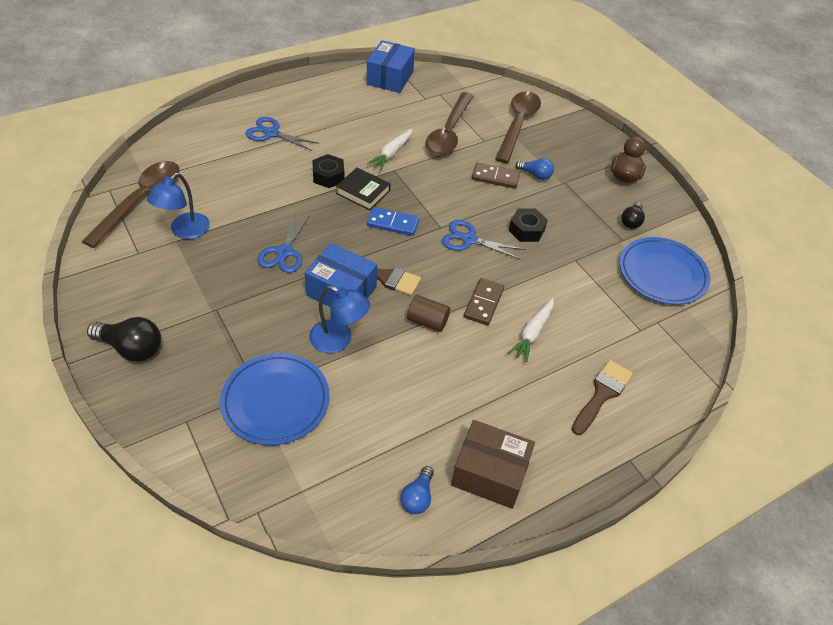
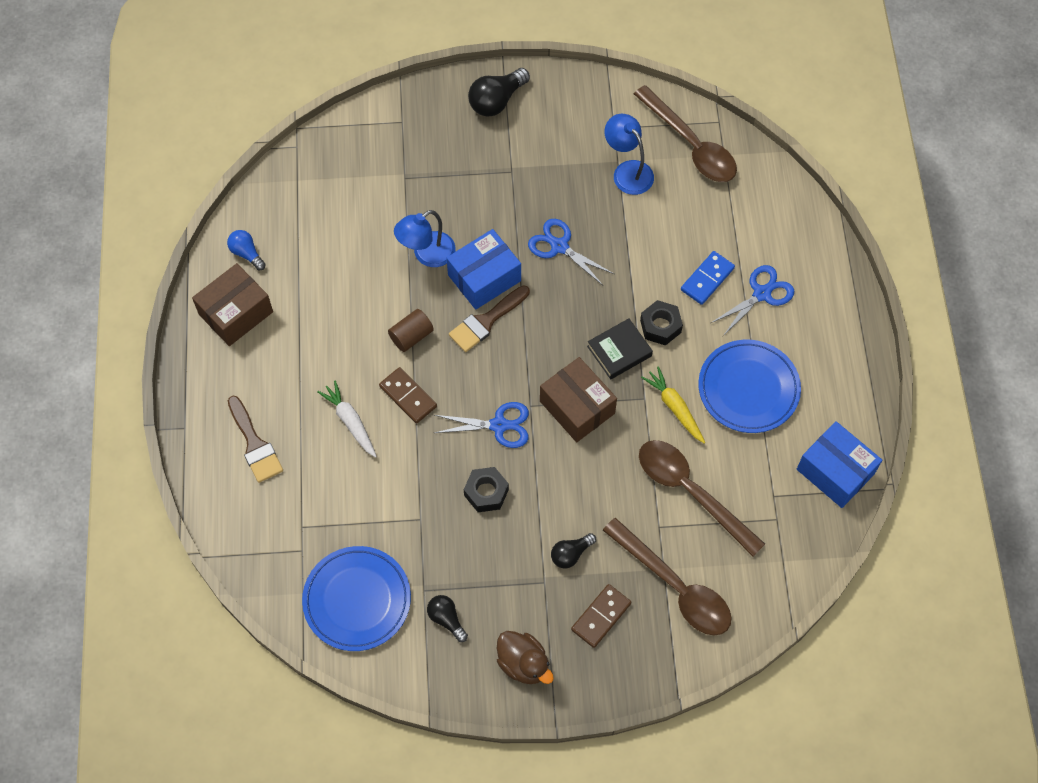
camera: 120 degrees right, 15 degrees up
(276, 401) = (387, 187): blue plate -> blue plate (748, 388)
(391, 154) = (674, 407): white carrot -> yellow carrot
(393, 223) = (557, 361): blue domino -> blue domino (707, 279)
(424, 201) = (577, 407): none -> brown box
(469, 240) = (499, 425): blue scissors -> blue scissors turned 45 degrees clockwise
(495, 177) = (585, 504): brown domino -> brown domino (601, 617)
(535, 175) = (570, 554): blue light bulb -> black light bulb

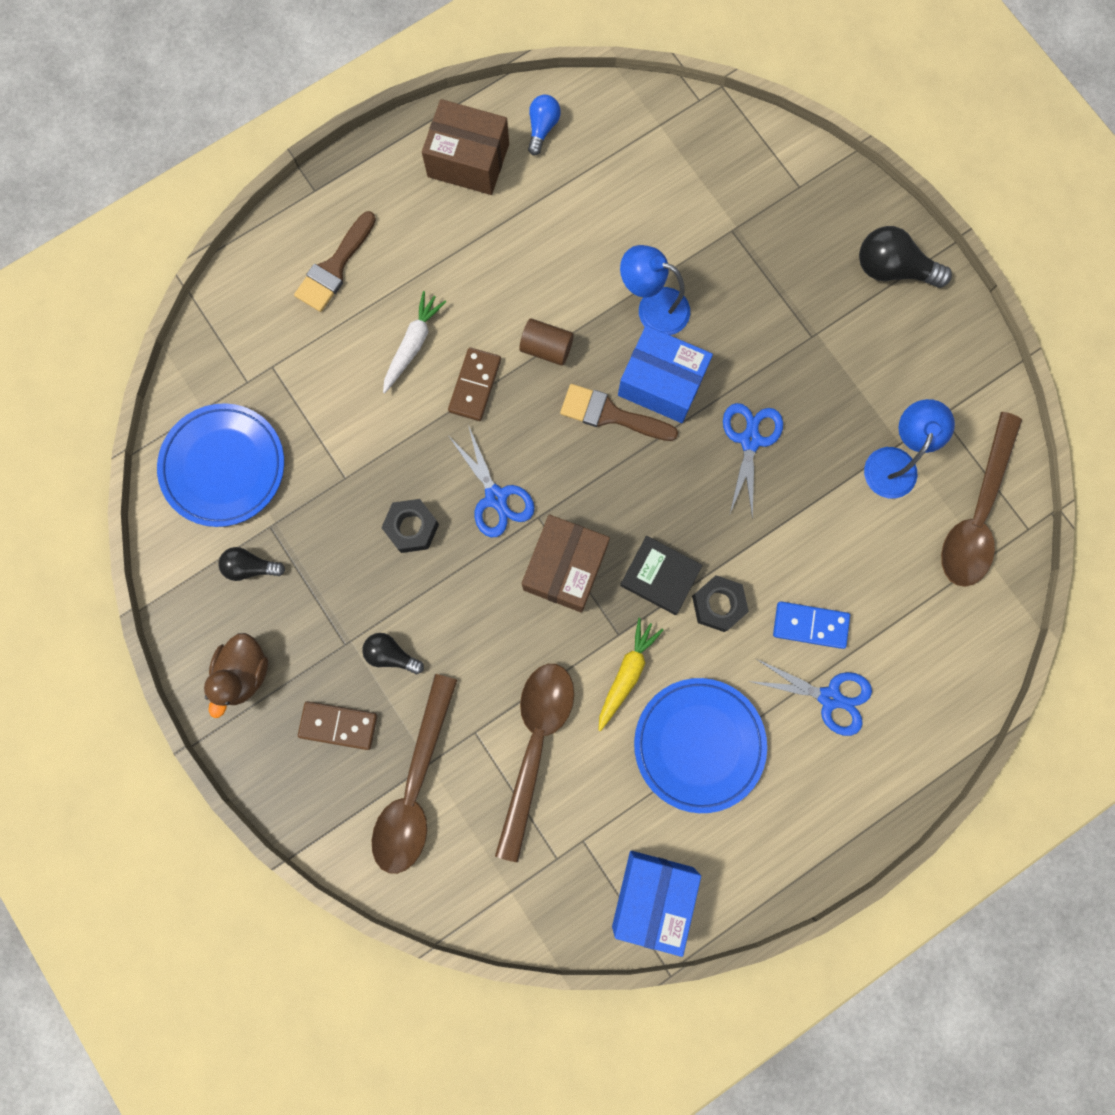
camera: 60 degrees right, 15 degrees up
(446, 619) = (251, 567): black light bulb -> black light bulb turned 105 degrees counterclockwise

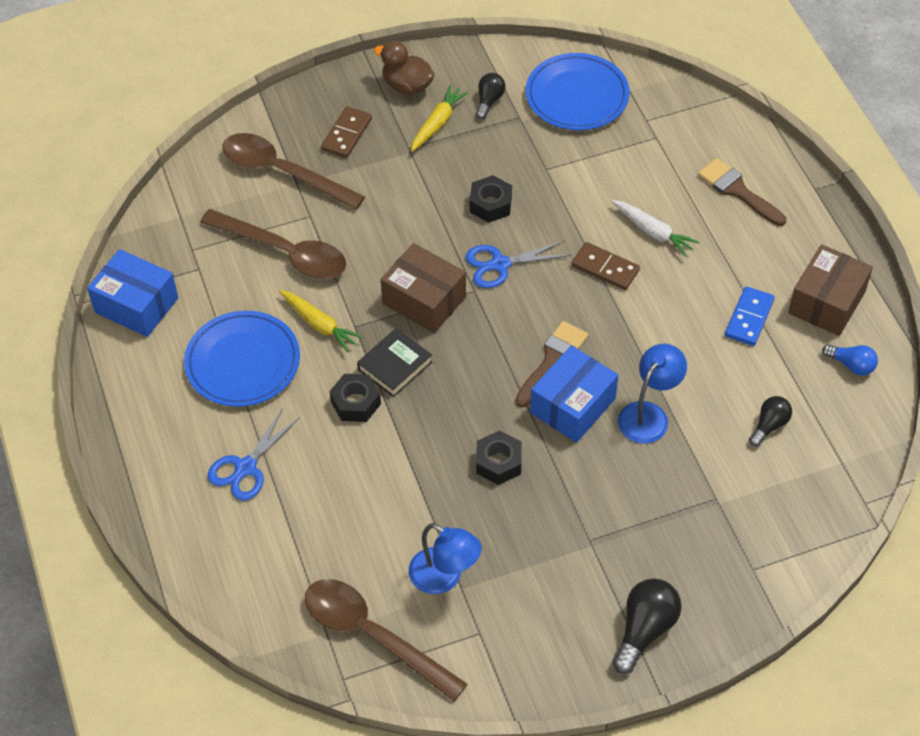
camera: 105 degrees right, 25 degrees down
(299, 619) = (437, 123): none -> yellow carrot
(391, 655) = (390, 174): black light bulb -> black light bulb (769, 425)
(546, 348) = (627, 325): brown cylinder -> none
(750, 440) = (498, 462): blue scissors -> black nut
(810, 625) = (313, 468): blue domino -> blue domino (749, 318)

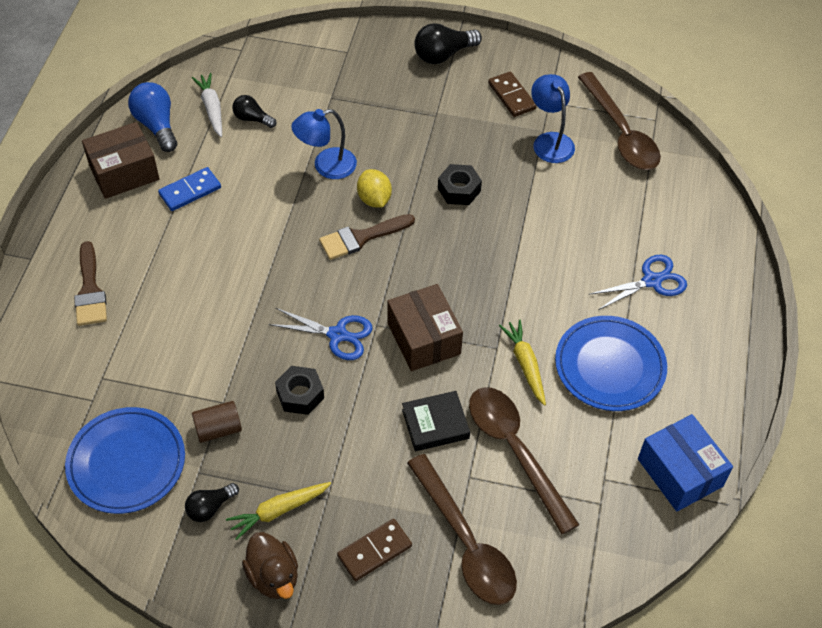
camera: 150 degrees left, 0 degrees up
(356, 403) = (536, 285): black nut -> none
(395, 366) = (486, 297): black book -> black book (435, 424)
(531, 150) = (218, 429): none -> brown cylinder
(573, 405) = (374, 199): blue box -> yellow lemon
(605, 268) = (257, 285): brown domino -> brown domino (512, 96)
(653, 232) = (191, 294): white carrot -> white carrot (212, 108)
(769, 425) = (252, 119): black light bulb -> black light bulb turned 45 degrees clockwise
(851, 365) = (156, 125): blue light bulb -> blue light bulb, size x1.62

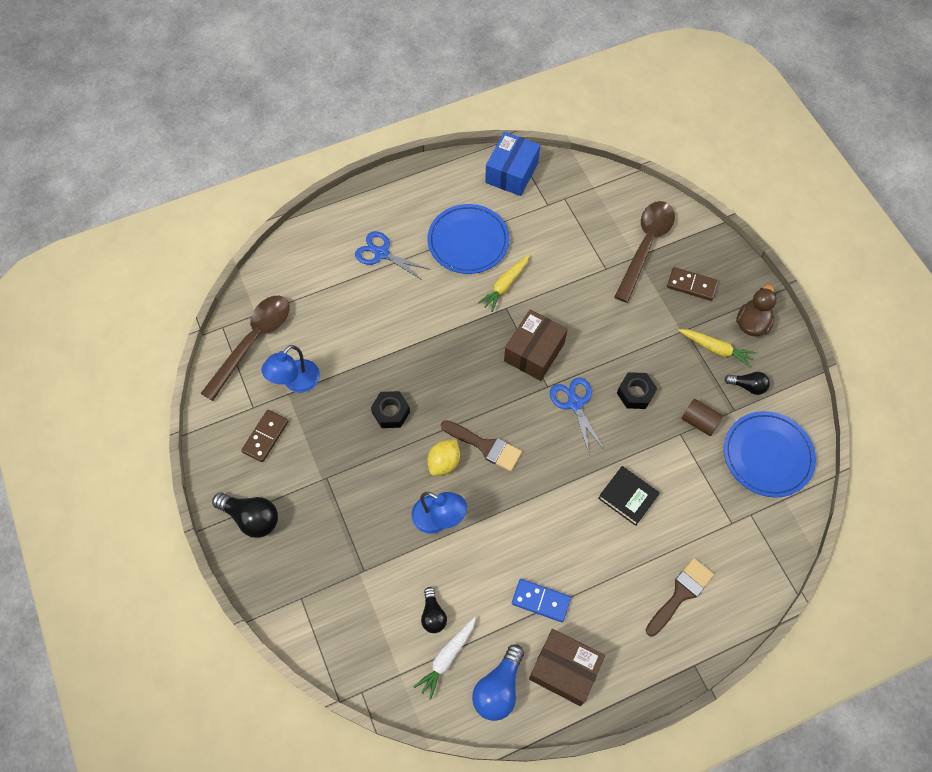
camera: 125 degrees left, 10 degrees up
(435, 424) = (588, 306): black book -> black book (628, 497)
(515, 451) = (569, 256): brown spoon -> none

